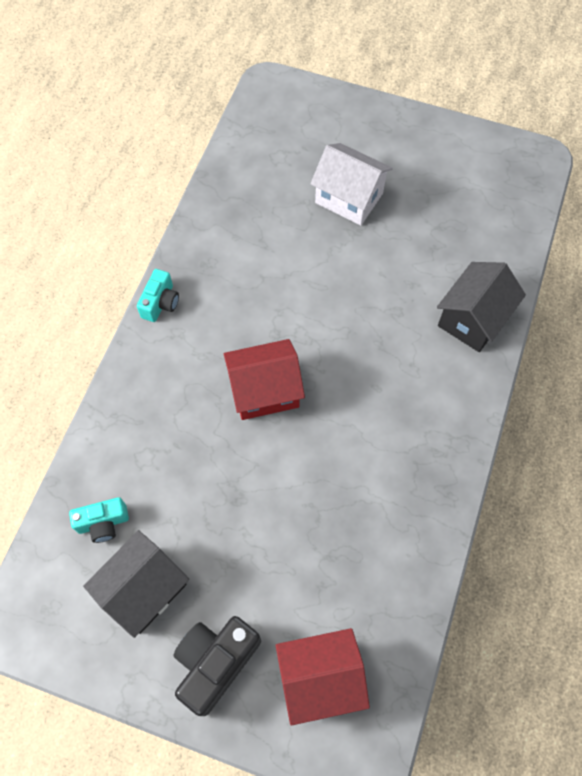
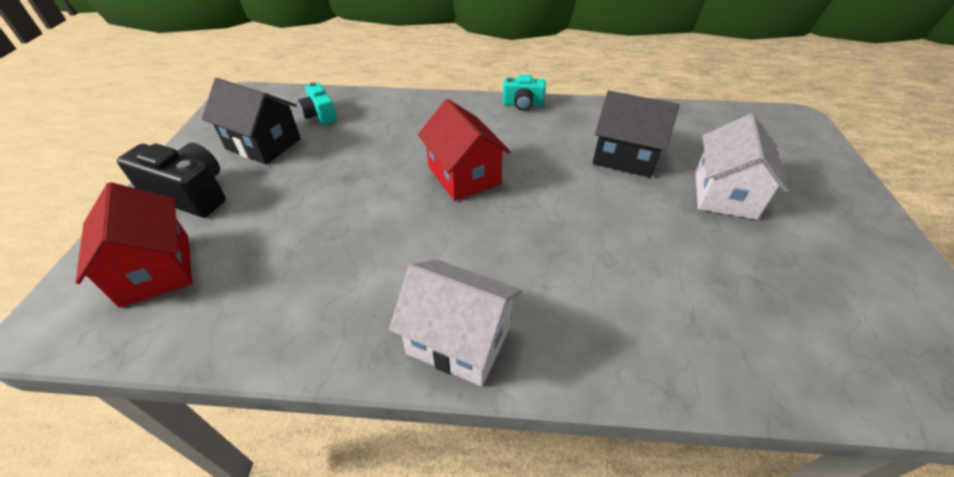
camera: 75 degrees right, 20 degrees down
(446, 435) = (459, 340): none -> white house
(473, 319) = (647, 344): black house -> black house (625, 156)

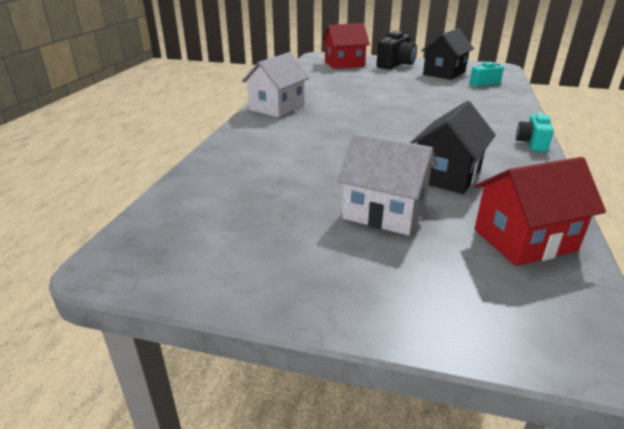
camera: 100 degrees right, 15 degrees down
(464, 175) = (413, 116): red house -> red house (524, 240)

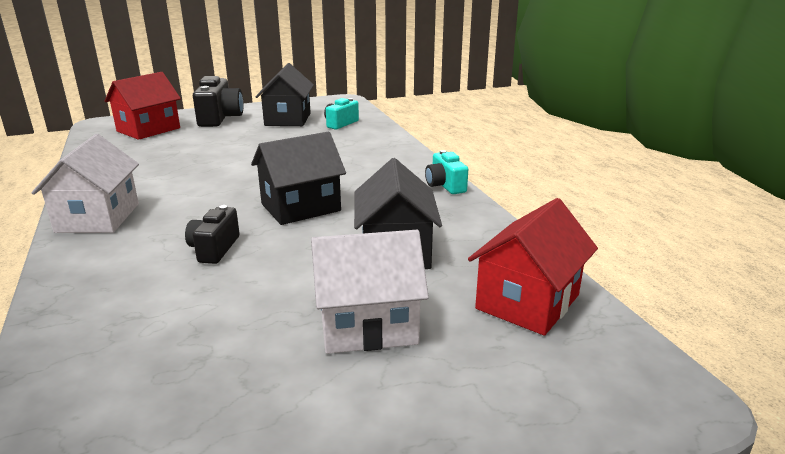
camera: 35 degrees left, 5 degrees down
(326, 141) = (214, 249): none -> black camera
(402, 131) = (300, 207): none -> black house

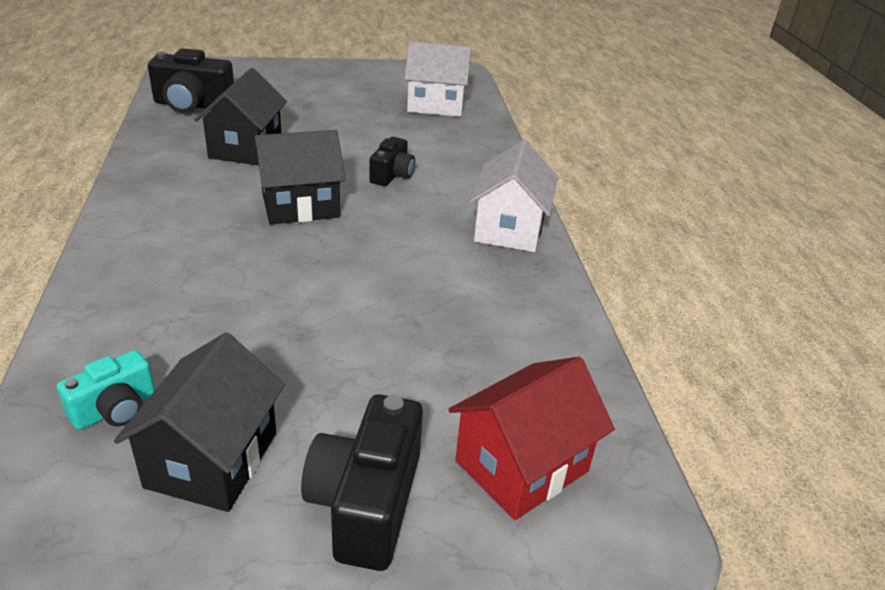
camera: 170 degrees left, 10 degrees up
(368, 325) = (302, 111): white house -> white house (435, 105)
(445, 185) = (120, 207): turquoise camera -> none
(527, 302) = (193, 105): red house -> black camera

